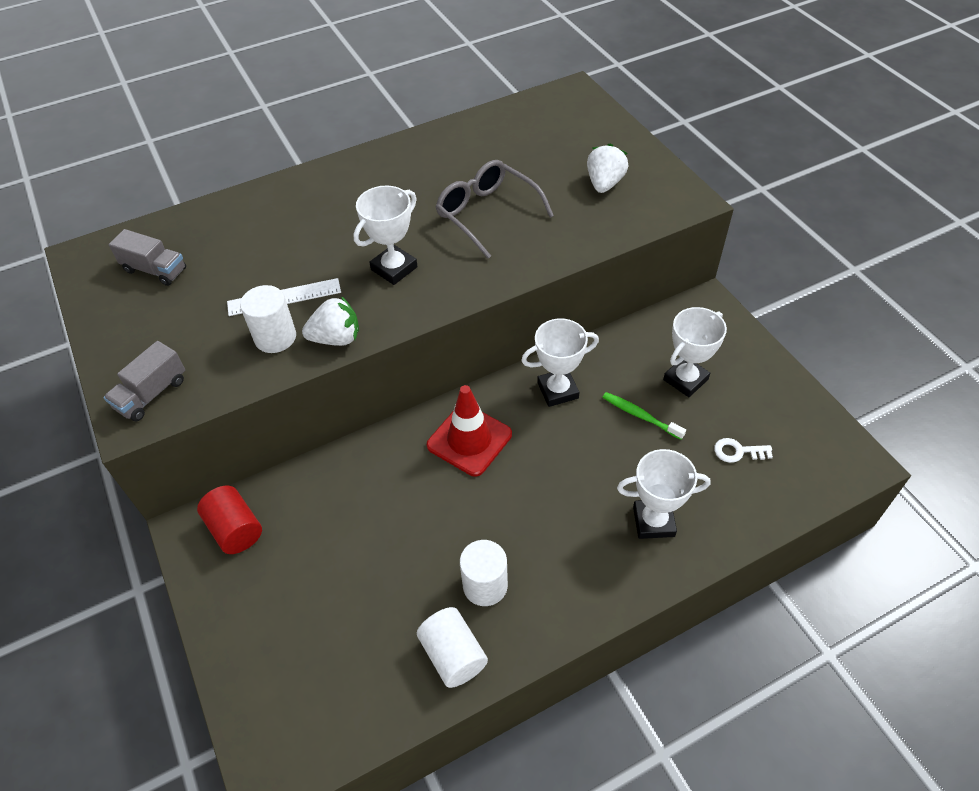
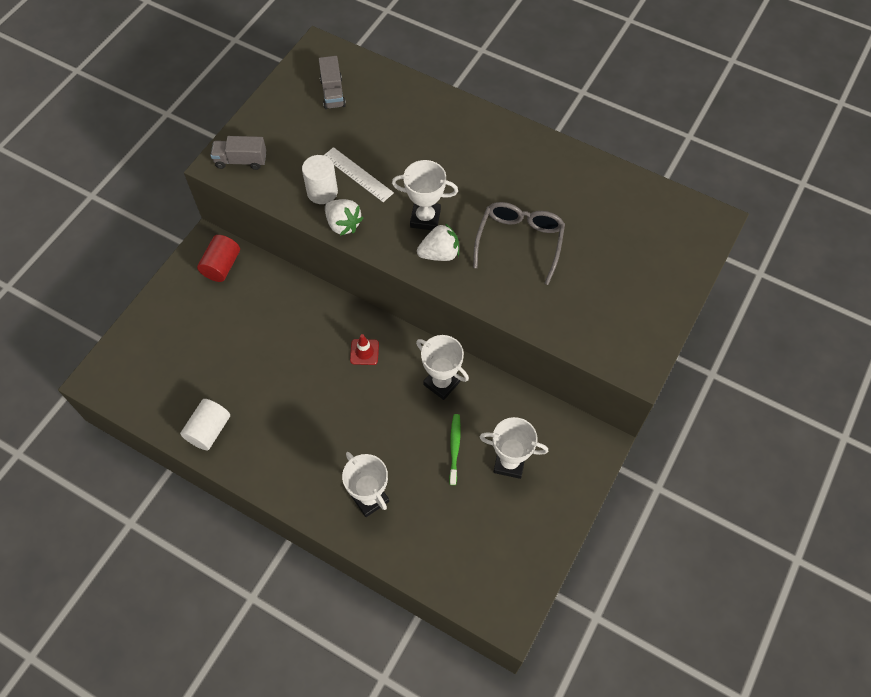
camera: 55 degrees right, 10 degrees up
(469, 440) = (364, 352): red traffic cone -> red traffic cone, size x0.54
(485, 585) = (263, 422): white cylinder -> none
(604, 183) = (612, 300): white strawberry -> white strawberry (439, 254)
(738, 451) = (464, 528): white key -> none

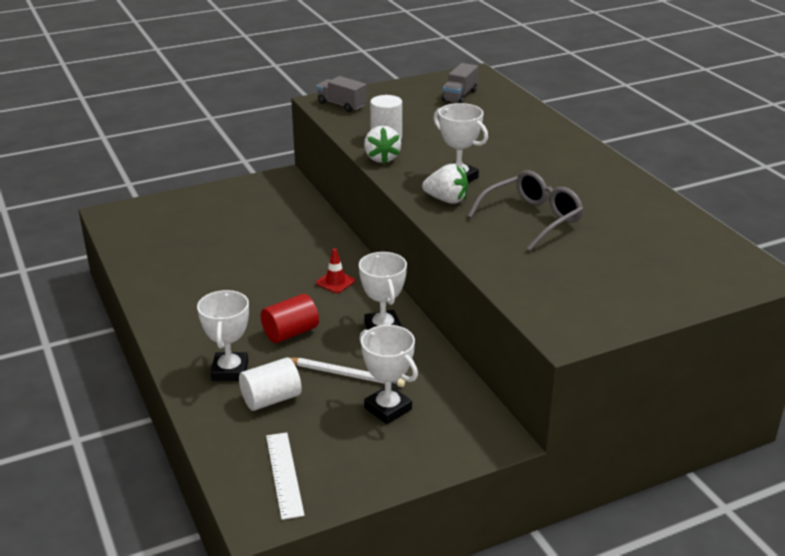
camera: 35 degrees right, 30 degrees down
(209, 430) = (153, 273): white cylinder -> white cylinder (271, 399)
(222, 266) = (278, 192): red cylinder -> red cylinder (290, 333)
(358, 174) = (428, 139): white ruler -> white ruler (284, 474)
(454, 448) = (346, 374): green toothbrush -> white pencil

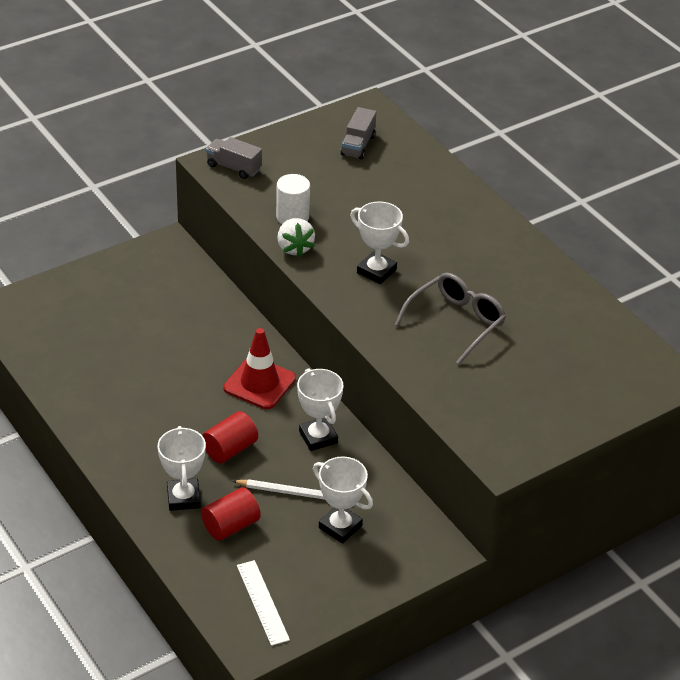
camera: 10 degrees left, 10 degrees up
(271, 399) = (231, 526): white cylinder -> red cylinder
(335, 282) = (259, 383): red traffic cone -> red traffic cone, size x1.86
(446, 200) = (370, 303): white strawberry -> none

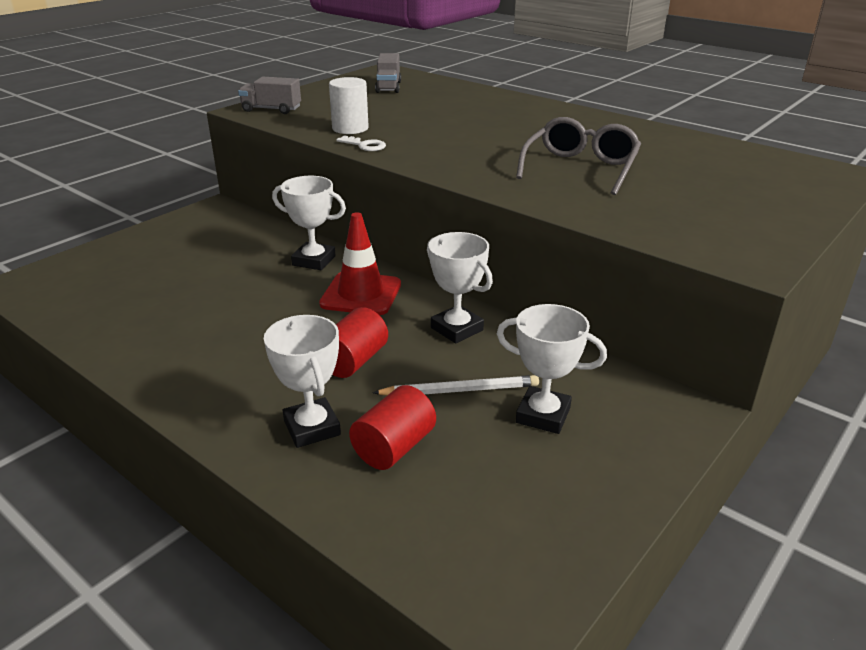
camera: 15 degrees left, 10 degrees down
(263, 602) = (493, 542): white ruler -> none
(294, 248) = (364, 145): white strawberry -> white key
(376, 271) = (464, 148): white trophy -> white trophy (314, 261)

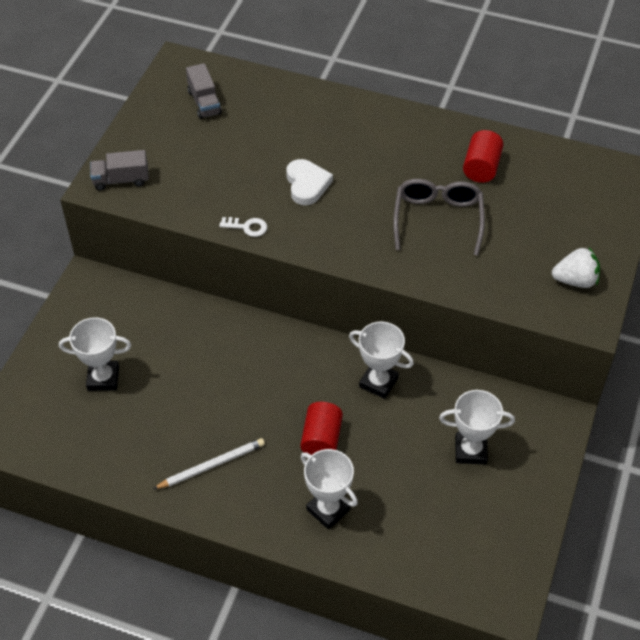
camera: 20 degrees left, 20 degrees up
(314, 261) = (225, 332): white trophy -> white trophy (103, 378)
(350, 128) = (217, 199): white cylinder -> none
(361, 294) = (287, 364): red traffic cone -> none
(394, 447) = (389, 508): red cylinder -> red cylinder (481, 168)
(449, 133) = (307, 184): none -> white heart
(460, 390) = (408, 444): white pencil -> white pencil (211, 465)
(742, 230) = (575, 280): none -> white strawberry

